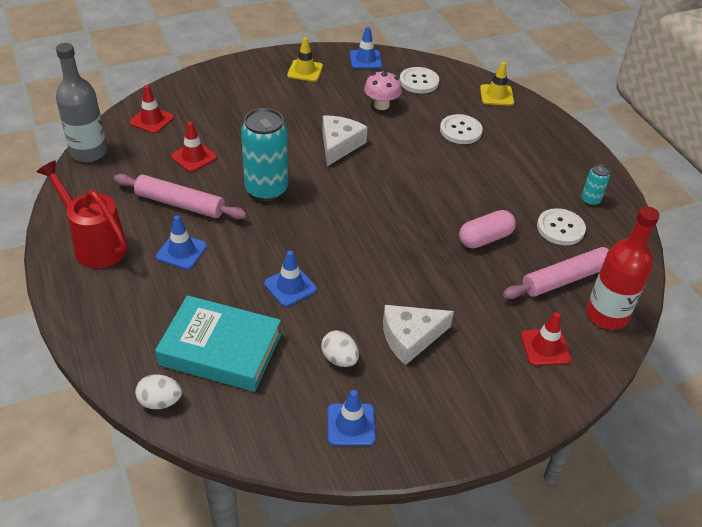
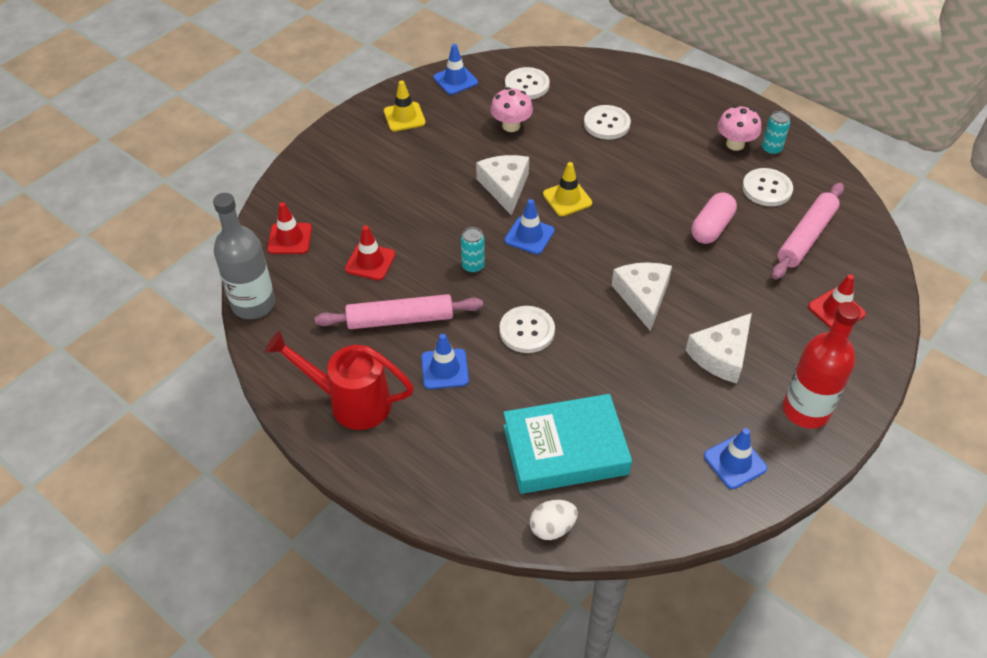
camera: 25 degrees left, 5 degrees up
(266, 189) = (473, 266): turquoise can -> turquoise can, size x0.47
(267, 251) = (527, 331): none -> white button
(290, 286) = (577, 356): blue traffic cone -> blue traffic cone (529, 235)
(339, 359) = (677, 406): white egg -> none
(381, 266) = (642, 297): none -> white cheese
(496, 95) = (611, 71): yellow traffic cone -> yellow traffic cone (567, 199)
(560, 184) = (735, 144): none -> pink mushroom
(606, 315) = (862, 256): red bottle -> red bottle (806, 410)

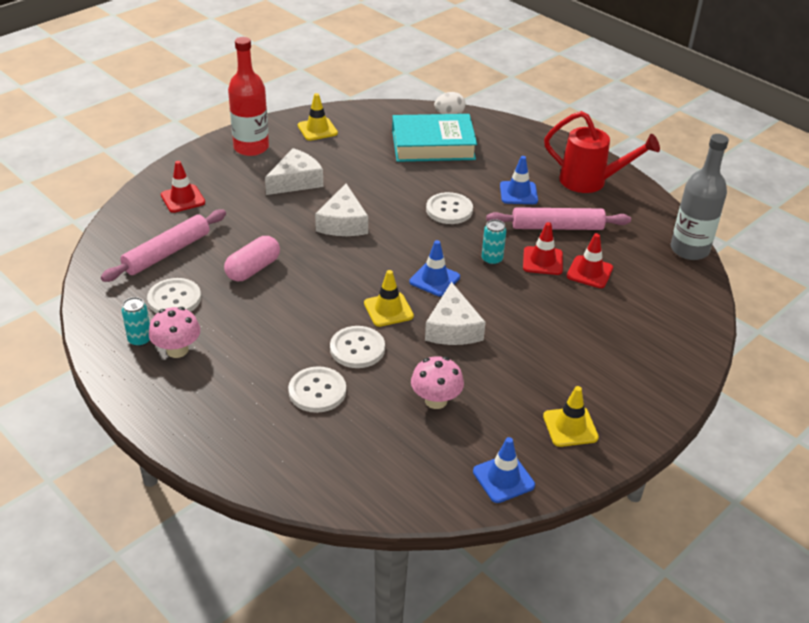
camera: 175 degrees left, 10 degrees down
(290, 239) = (673, 299): red traffic cone -> red traffic cone (542, 261)
(527, 85) = (405, 460): white button -> white button (357, 348)
(735, 462) = (317, 129): blue traffic cone -> yellow traffic cone

